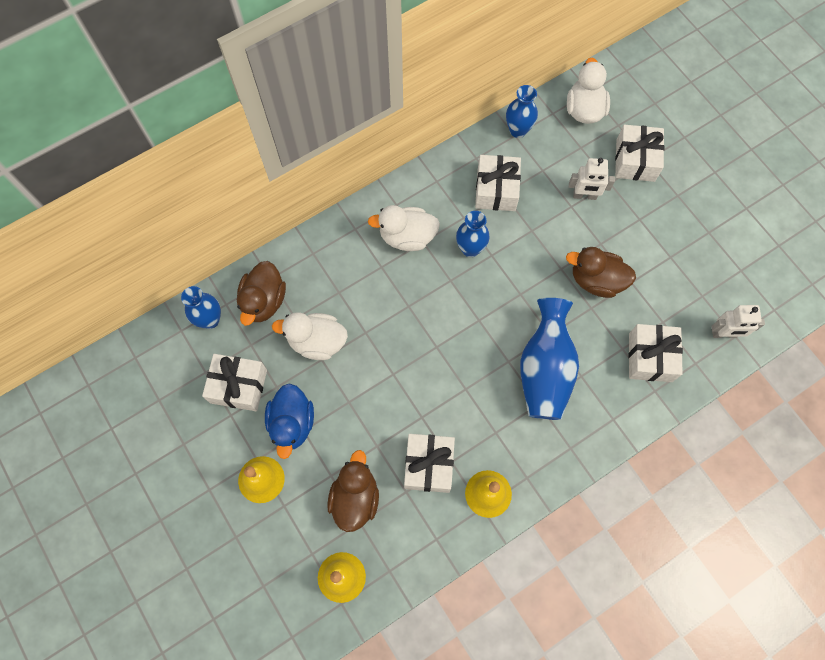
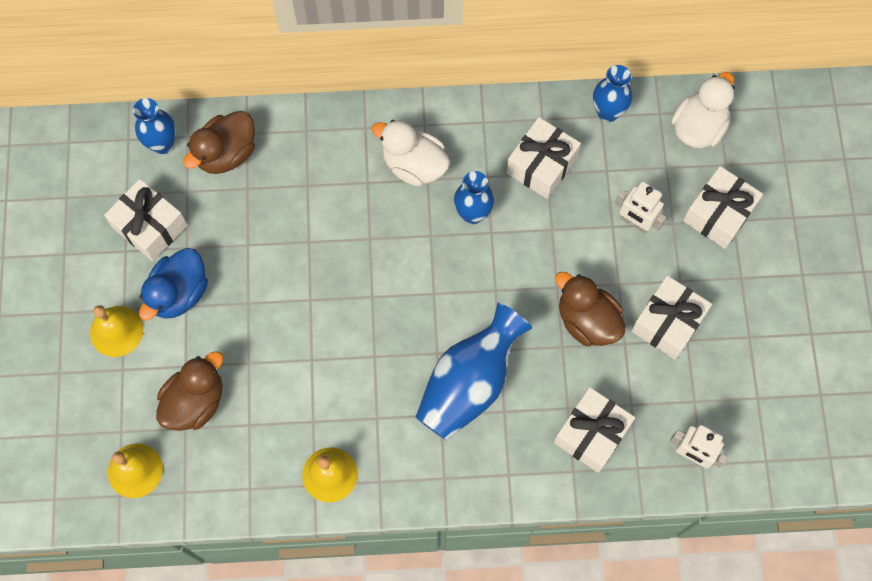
camera: 30 degrees right, 0 degrees up
(317, 342) = (254, 224): white duck -> none
(429, 465) = (288, 412): white gift -> white gift (667, 323)

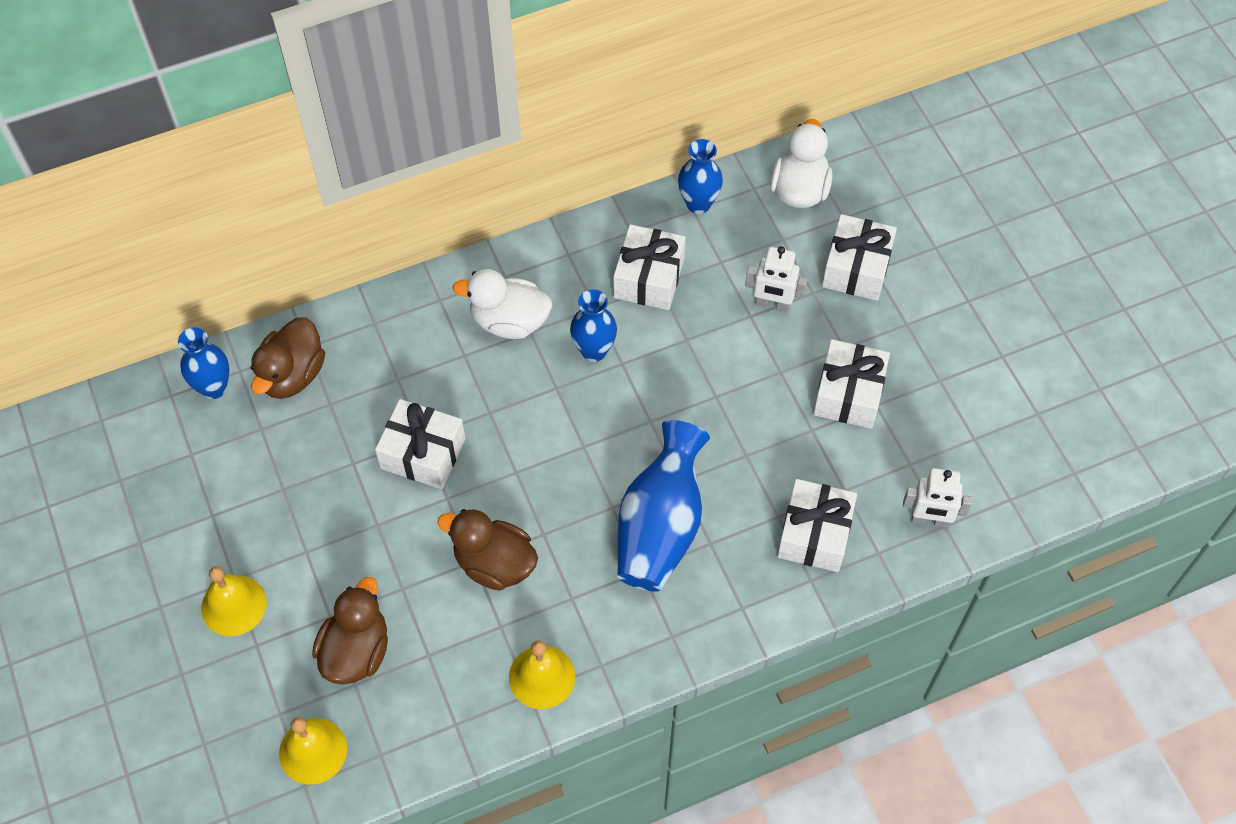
camera: 20 degrees left, 10 degrees down
(150, 226) = (232, 479): white gift -> white gift (423, 453)
(179, 293) = (293, 540): blue duck -> none
(587, 320) = (762, 420): brown duck -> brown duck (494, 563)

